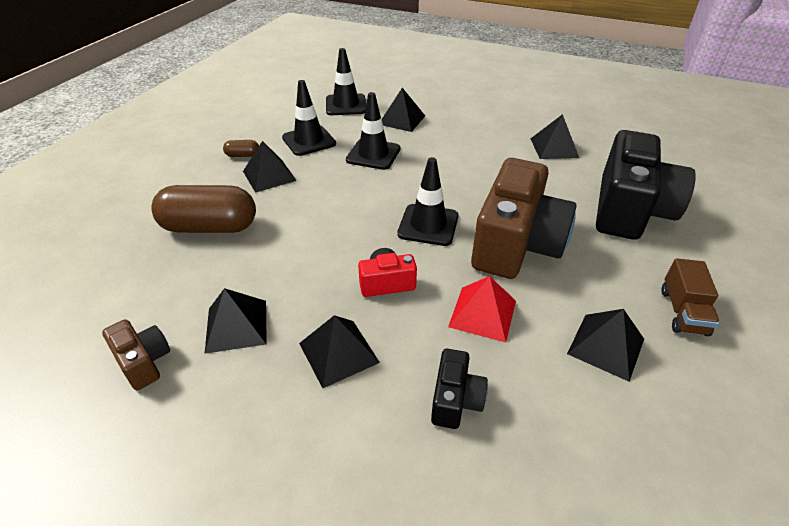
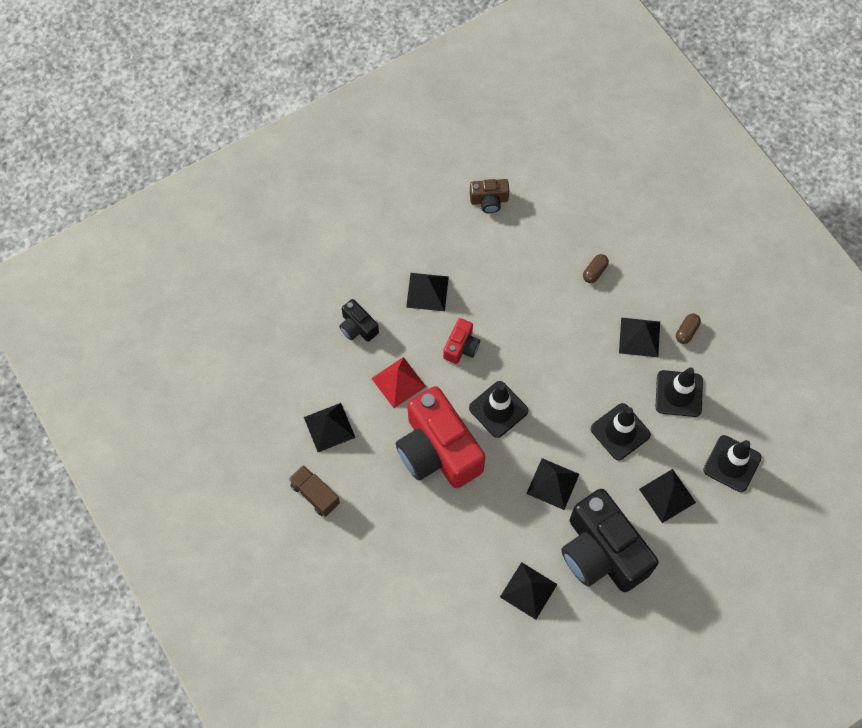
camera: 125 degrees right, 25 degrees up
(210, 227) = (594, 272): brown capsule -> brown capsule, size x0.43
(236, 325) = (484, 251): black pyramid -> black pyramid (553, 483)
(516, 244) = (438, 450): brown camera -> red camera
(629, 210) = (412, 564): black camera -> black camera (602, 552)

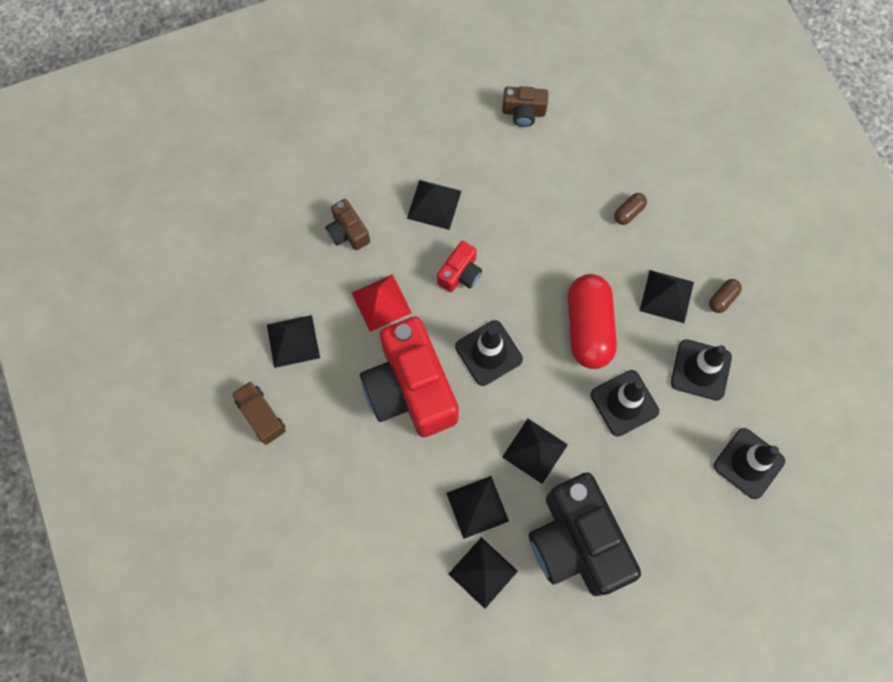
camera: 10 degrees right, 5 degrees up
(358, 327) = (348, 232): black camera -> brown camera
(578, 374) = (588, 327): none -> red capsule
(667, 495) = (666, 488): black pyramid -> black pyramid (477, 507)

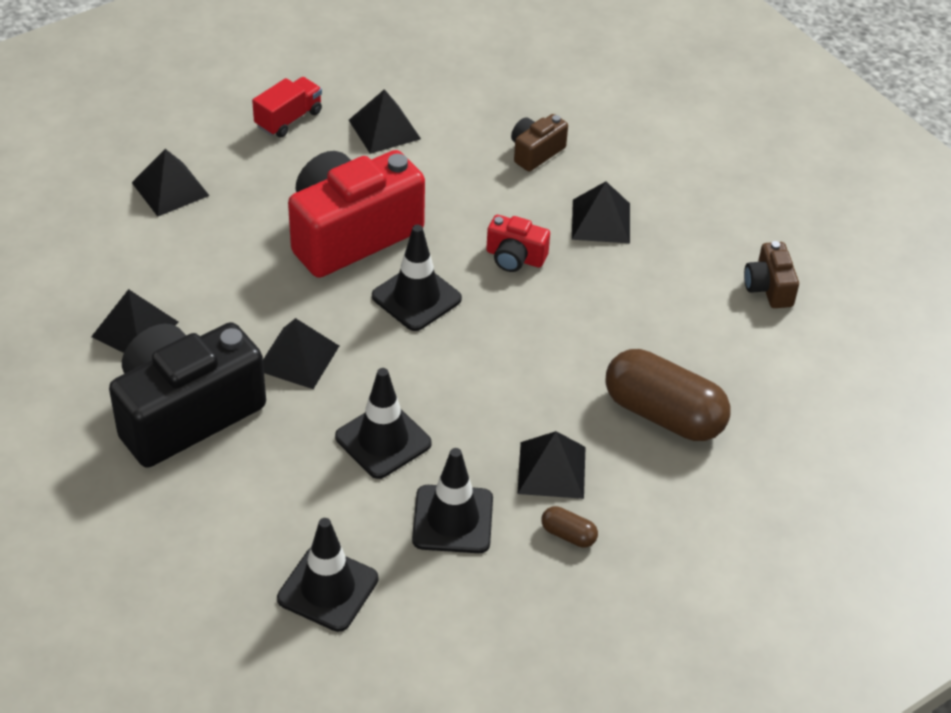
camera: 75 degrees right, 25 degrees down
(261, 416) = (288, 119): brown truck -> red truck
(381, 303) = (454, 193): red pyramid -> none
(477, 507) = (215, 313): black pyramid -> black pyramid (170, 189)
(588, 327) = (479, 391): red capsule -> none
(628, 212) = (663, 414): brown capsule -> brown capsule, size x2.34

